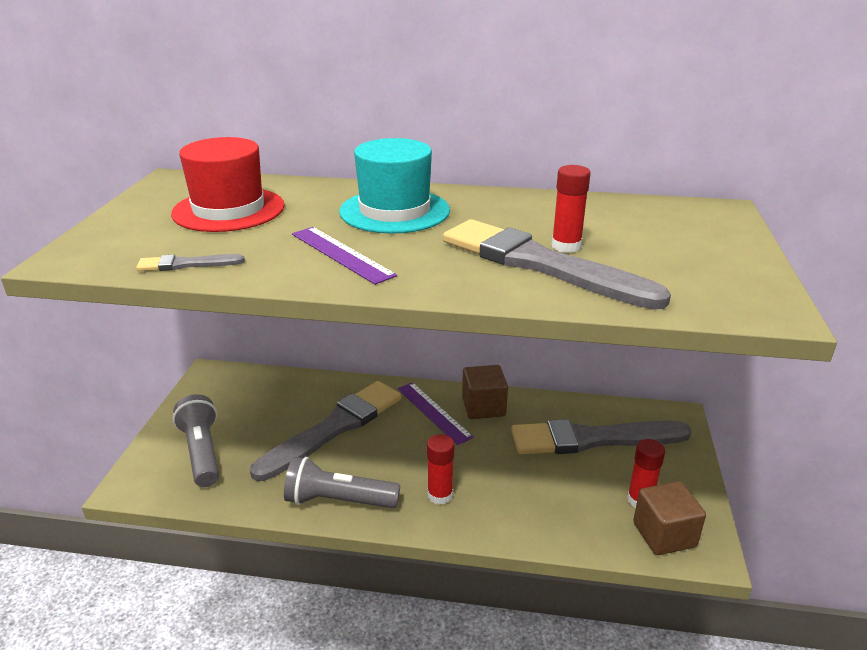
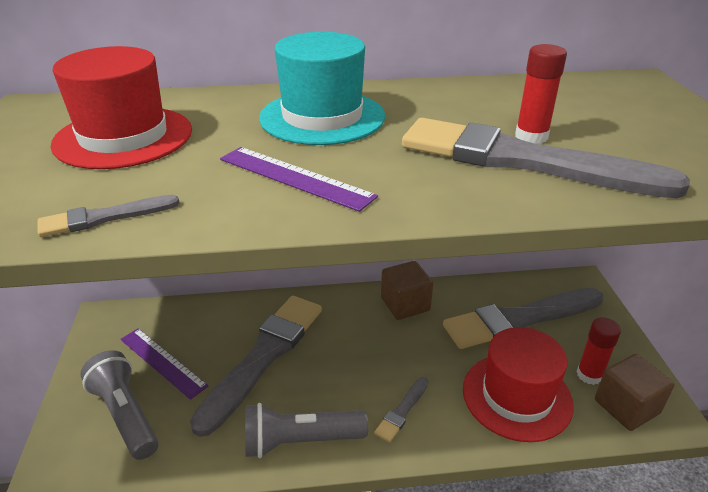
camera: 15 degrees left, 5 degrees up
(433, 412) = (359, 319): purple ruler -> purple ruler (162, 362)
(440, 495) = (402, 411): red glue stick -> grey brush
(556, 504) = (517, 396): none -> red hat

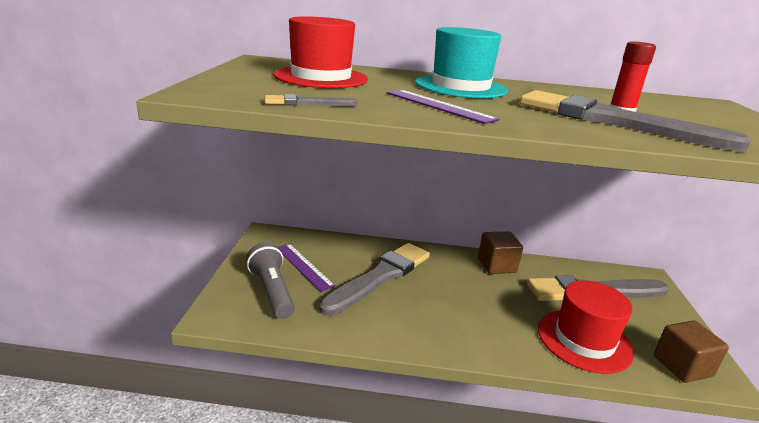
camera: 10 degrees right, 10 degrees down
(300, 441) = (400, 333): grey flashlight -> none
(402, 411) = (485, 331): grey brush -> none
(589, 375) = (650, 338): red glue stick -> none

